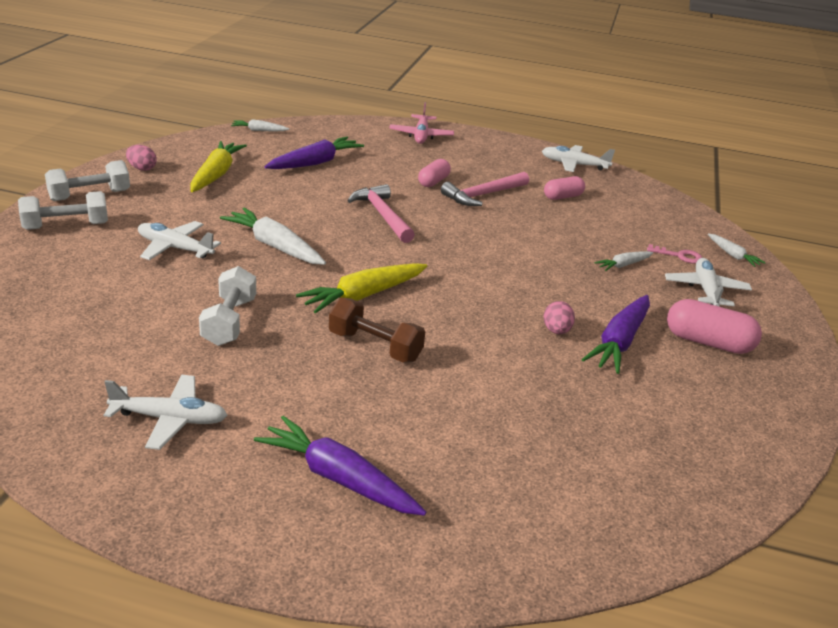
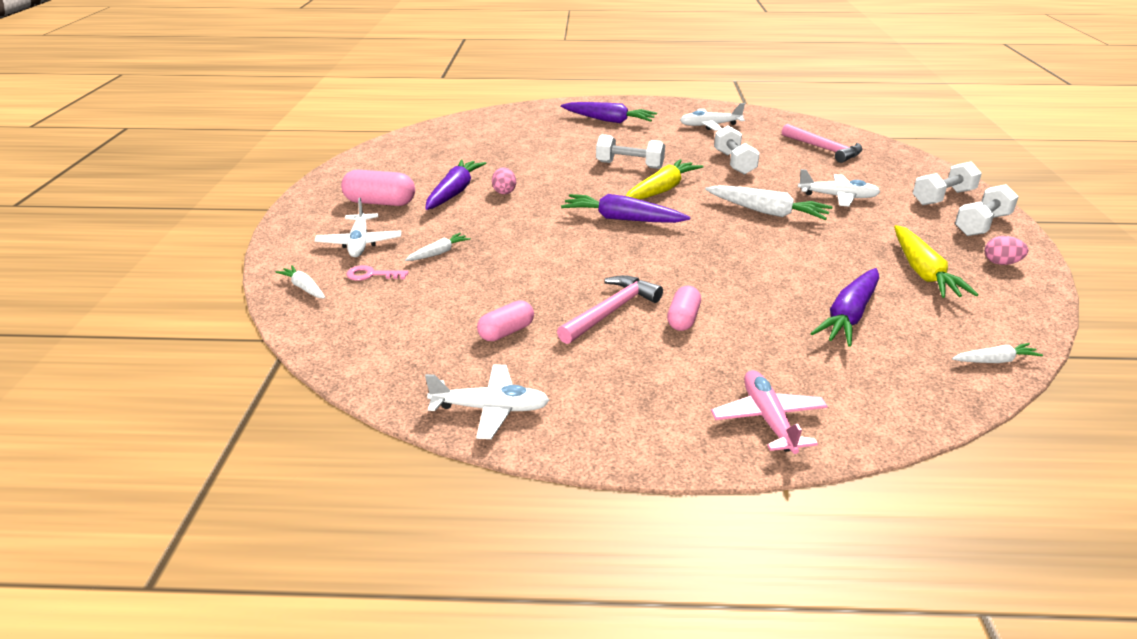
camera: 170 degrees right, 0 degrees up
(375, 346) = (629, 165): brown dumbbell -> white dumbbell
(382, 215) = (704, 259): pink hammer -> pink hammer (824, 149)
(432, 267) = (622, 219): none -> purple carrot

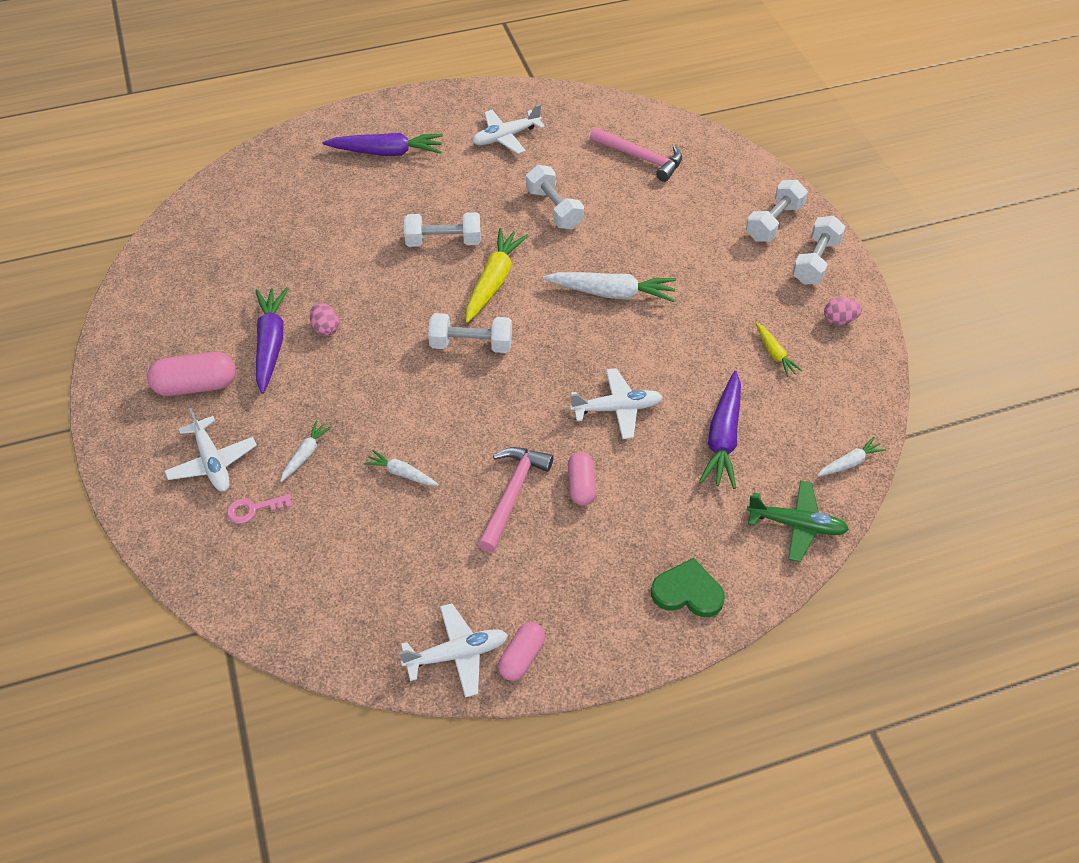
camera: 20 degrees left, 20 degrees up
(304, 288) = (194, 549): white carrot -> white carrot (402, 473)
(506, 332) = (427, 553): pink capsule -> pink capsule (521, 657)
(622, 219) = (471, 344): purple carrot -> white dumbbell
(768, 419) = (687, 592): pink plane -> green heart
(838, 197) = (674, 247): white plane -> white plane (617, 409)
(918, 395) = (796, 525): none -> green plane
(923, 272) = (774, 353): yellow carrot -> yellow carrot, size x0.53

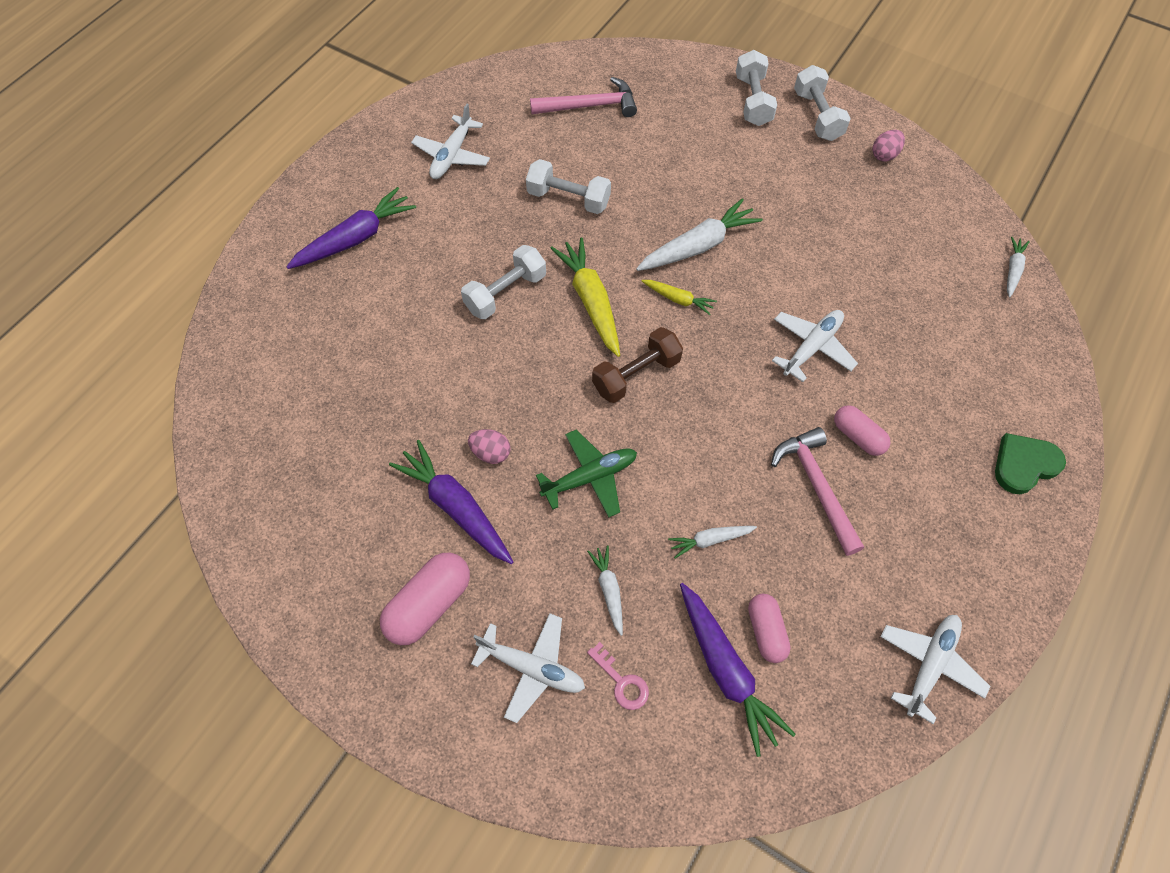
camera: 40 degrees left, 10 degrees up
(253, 509) = (621, 681): pink key -> pink key turned 75 degrees counterclockwise
(471, 344) = (636, 375): white dumbbell -> brown dumbbell
(521, 657) = (976, 624): pink capsule -> pink capsule (766, 631)
(723, 437) = (911, 314): purple carrot -> purple carrot (726, 670)
(774, 353) = (871, 215): yellow carrot -> yellow carrot (678, 299)
(796, 525) = (1033, 348): green plane -> green plane (590, 477)

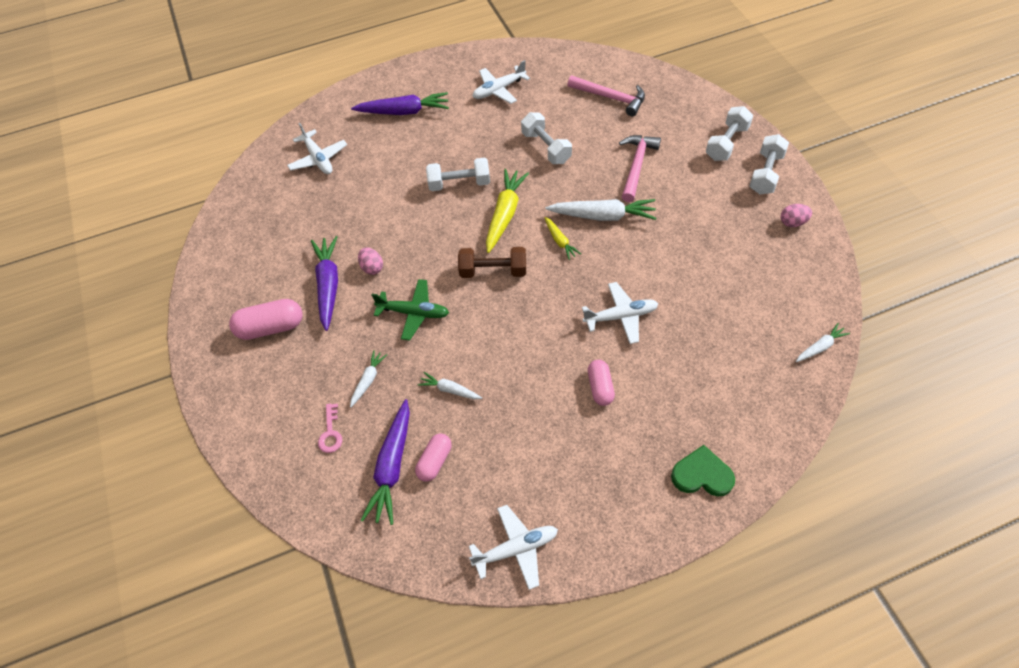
camera: 40 degrees right, 5 degrees down
(532, 668) = (292, 394): white plane -> white plane (318, 159)
(816, 487) = (544, 400): pink hammer -> pink hammer (636, 166)

